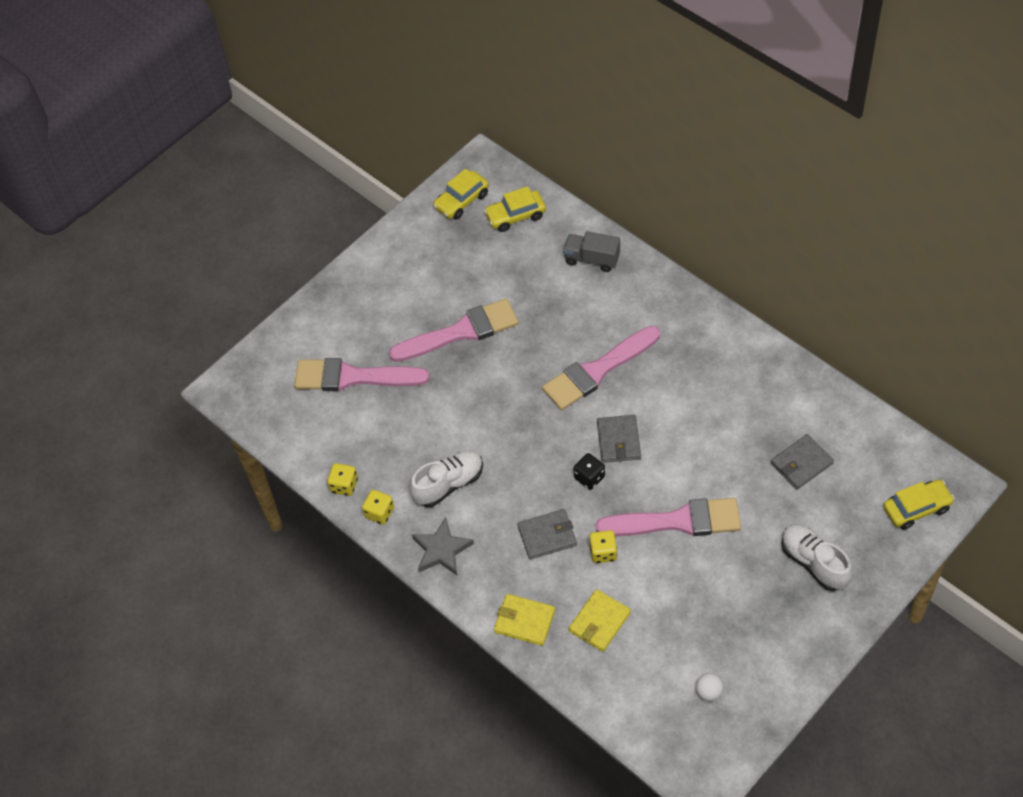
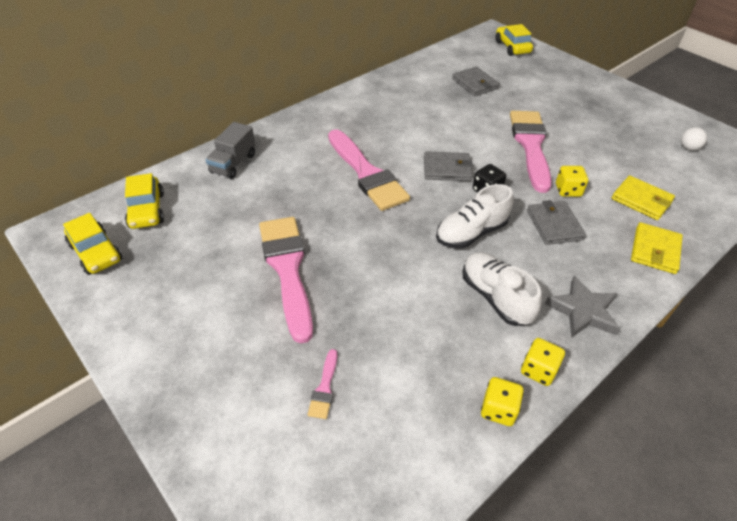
camera: 90 degrees left, 10 degrees down
(353, 377) = (324, 388): pink brush -> pink brush, size x0.42
(814, 563) = (561, 89): white shoe -> white shoe (471, 233)

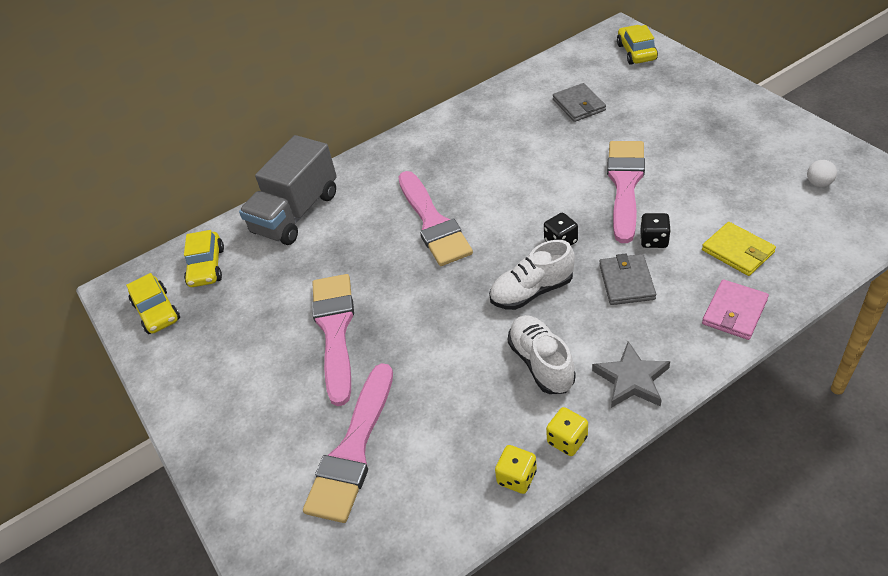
camera: 15 degrees right, 0 degrees up
(233, 164) = (296, 213): grey truck -> grey truck, size x1.76
(324, 388) = (353, 450): pink brush -> pink brush, size x2.41
(447, 169) = (522, 215): grey wallet -> none
(568, 190) = (654, 240): yellow dice -> black dice
(655, 250) = (734, 312): yellow wallet -> pink wallet

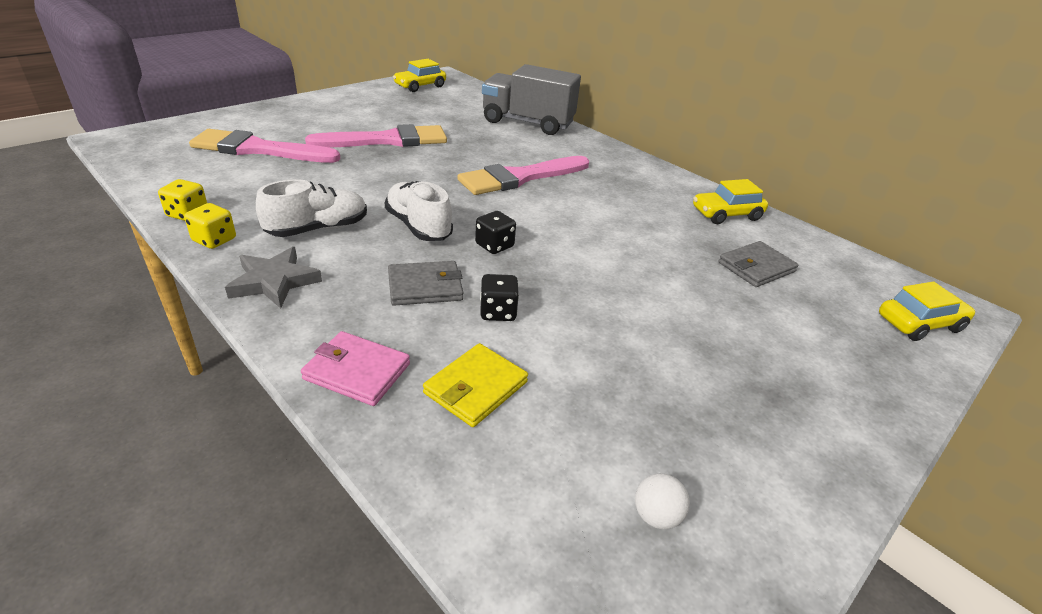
camera: 70 degrees right, 10 degrees down
(207, 267) = (464, 97): yellow car -> yellow car (726, 214)
(625, 184) = (603, 295): pink brush -> none

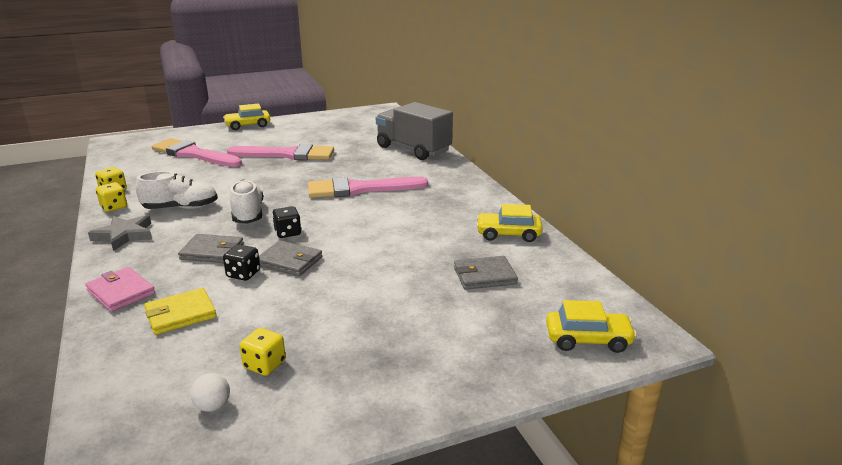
camera: 25 degrees right, 10 degrees down
(420, 86) = (355, 117): yellow car -> yellow car (248, 125)
(536, 284) = (289, 261): none -> grey wallet
(654, 436) = (264, 365): none -> yellow dice

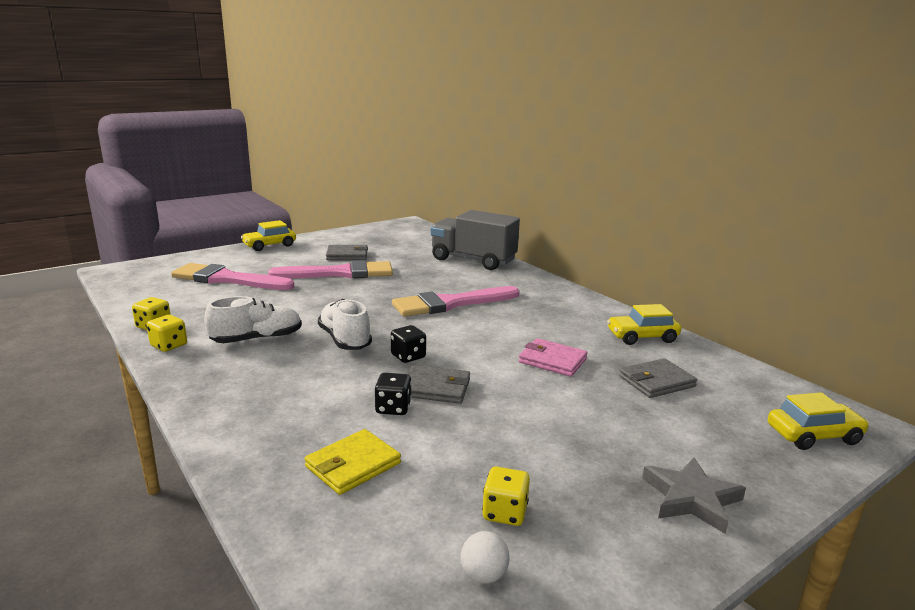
camera: 15 degrees left, 5 degrees down
(121, 292) = (254, 447): pink wallet -> pink wallet (552, 360)
(124, 235) = (207, 377): grey star -> grey star (691, 498)
(212, 251) = (335, 386): grey wallet -> grey wallet (347, 255)

